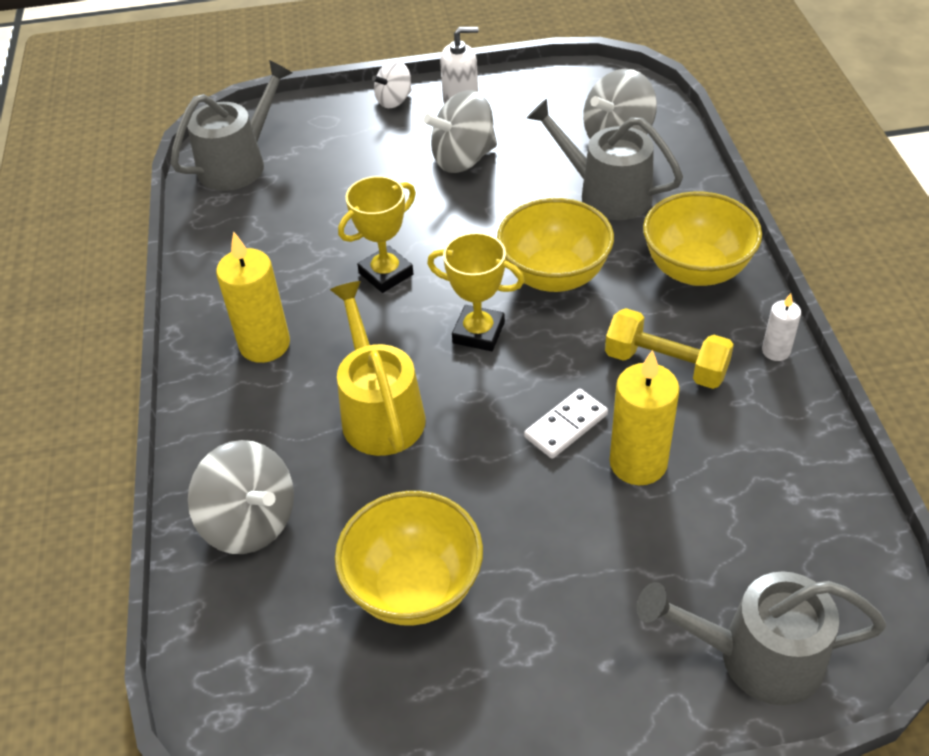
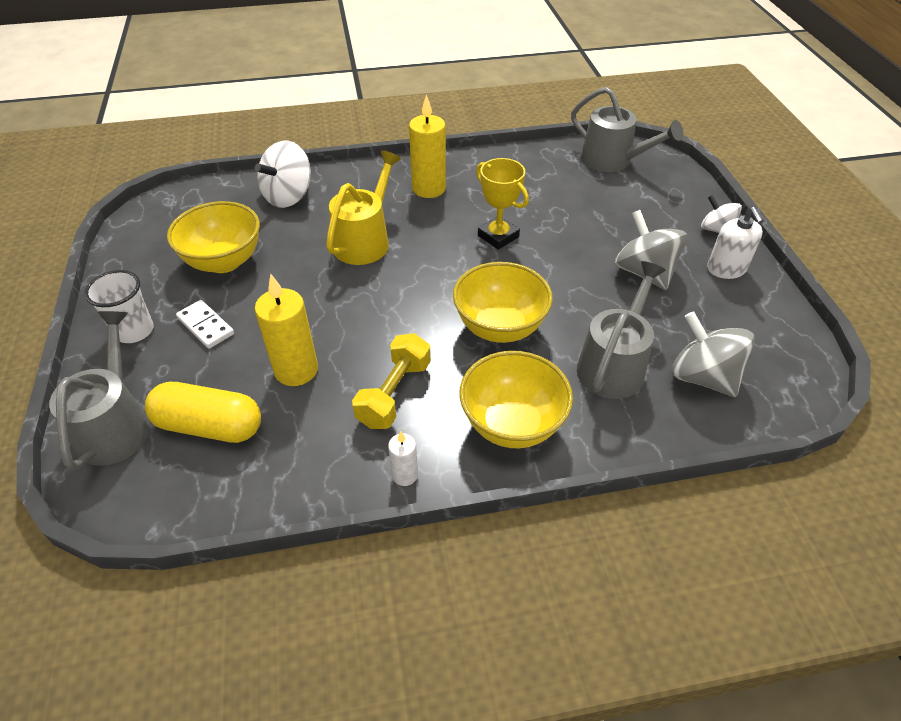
camera: 85 degrees right, 0 degrees up
(250, 522) = (288, 196): grey spinning top -> white spinning top
(379, 411) = (365, 240): yellow watering can -> yellow watering can turned 45 degrees counterclockwise
(478, 333) = (436, 284): yellow trophy -> none
(566, 426) = (338, 331): white domino -> white domino (206, 326)
(575, 682) = (134, 331): none -> white cup
(741, 542) = (210, 426): none -> yellow capsule

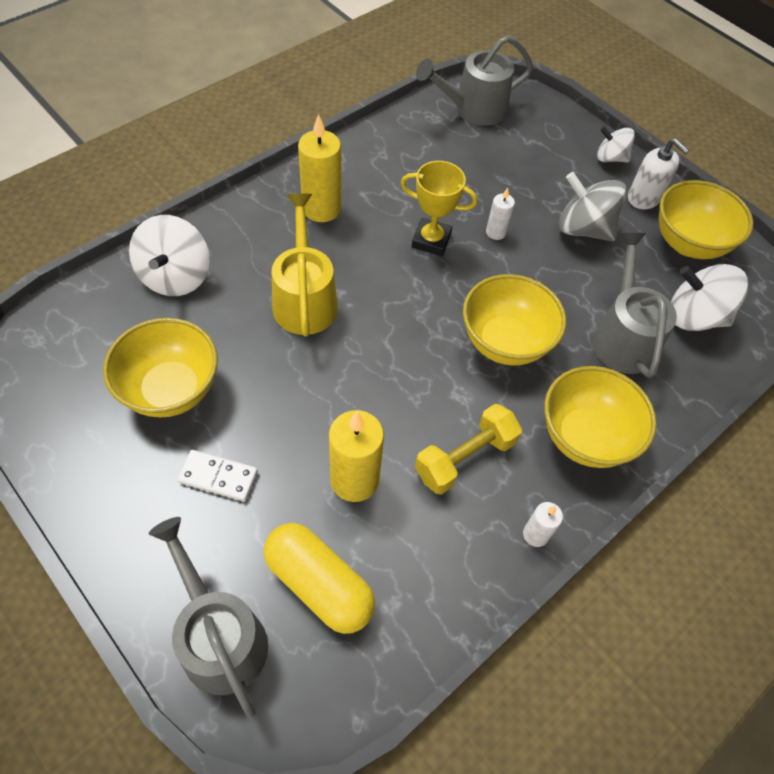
camera: 35 degrees left, 10 degrees up
(134, 331) = (142, 521): white cup -> none
(210, 426) = (319, 584): yellow capsule -> yellow capsule turned 60 degrees clockwise
(394, 393) = (465, 458): yellow dumbbell -> yellow dumbbell turned 60 degrees clockwise
(559, 249) = (495, 232): none -> white candle
(613, 160) = (473, 109): grey watering can -> grey watering can turned 150 degrees clockwise
(702, 377) = (694, 317): grey spinning top -> white spinning top
(744, 318) = (688, 243): none -> yellow bowl

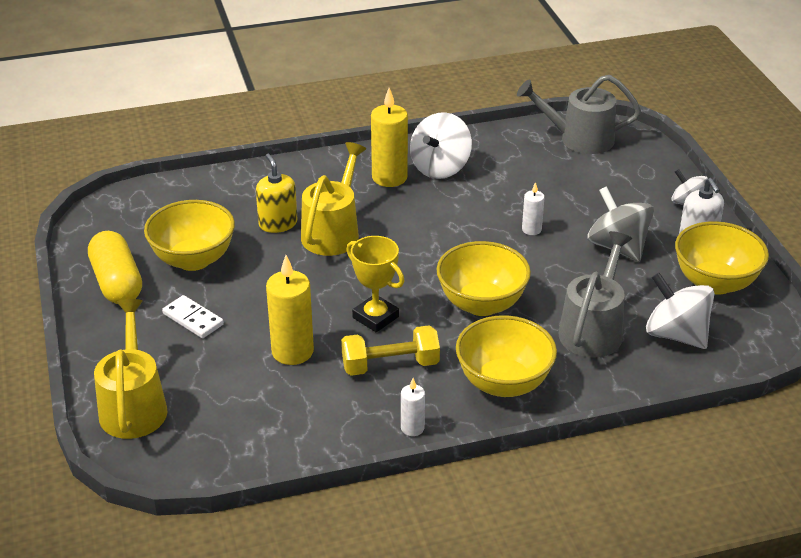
camera: 30 degrees right, 20 degrees down
(176, 276) = (243, 193): white spinning top -> white spinning top (440, 167)
(219, 636) = (133, 406): grey watering can -> yellow watering can
(239, 307) = (278, 224): none -> yellow soap dispenser
(319, 584) = (223, 401): yellow capsule -> yellow capsule (117, 282)
(431, 240) = (468, 221): yellow trophy -> yellow trophy (375, 317)

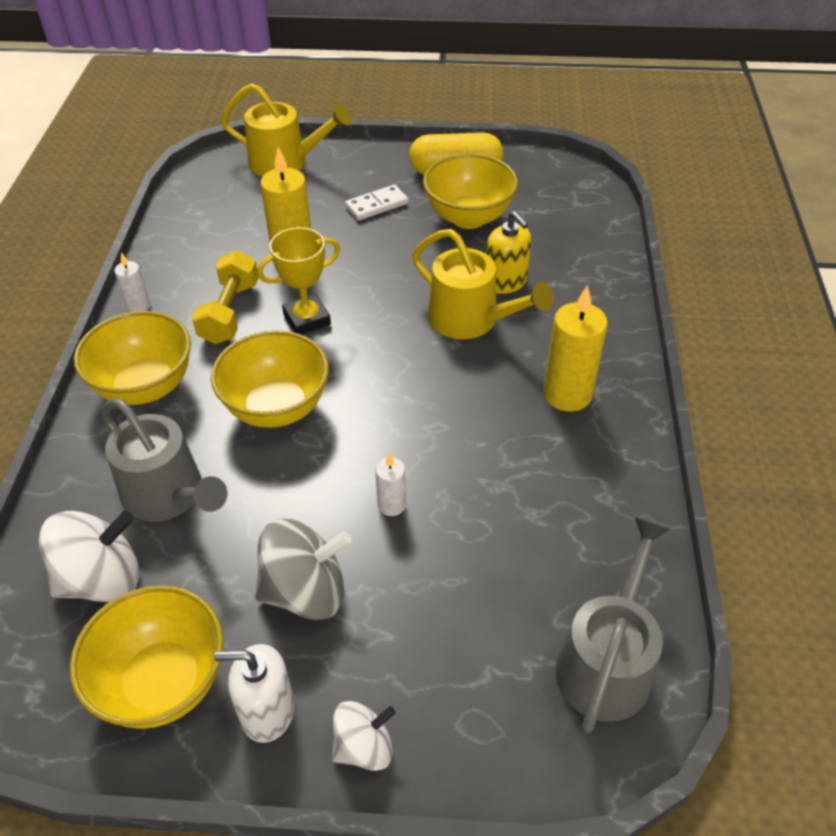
camera: 110 degrees right, 10 degrees up
(278, 224) = (505, 282): yellow soap dispenser -> yellow soap dispenser turned 60 degrees clockwise
(440, 167) = (575, 452): white spinning top -> none

